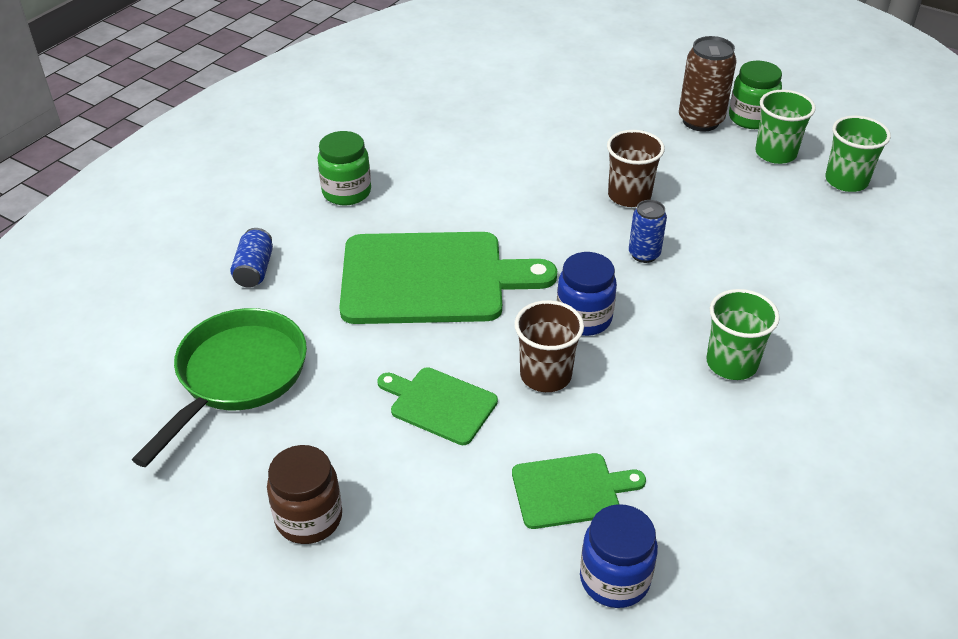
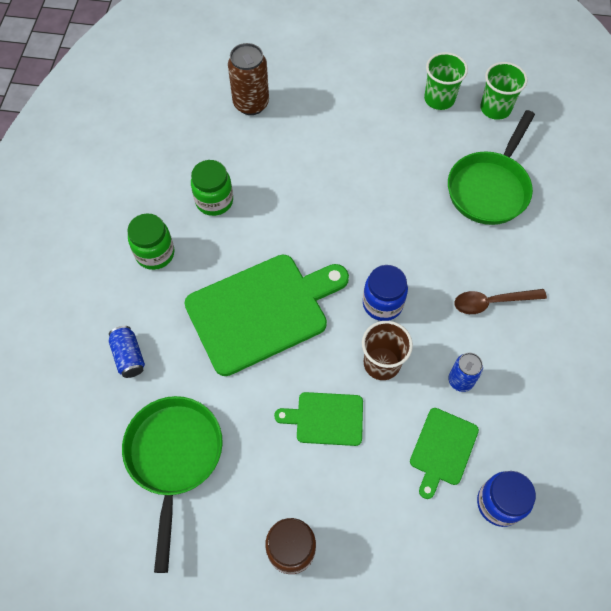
camera: 25 degrees left, 20 degrees up
(570, 490) = (442, 449): green cutting board -> green cutting board turned 150 degrees clockwise
(629, 196) = (359, 178): brown cup -> none
(644, 254) = (395, 229): blue can -> blue can (460, 380)
(700, 121) = (375, 85): brown can -> brown can (251, 104)
(731, 363) = (492, 302): green cup -> brown spoon
(750, 118) = (408, 70): green jar -> green jar (214, 201)
(794, 252) = (489, 188): none -> green pan

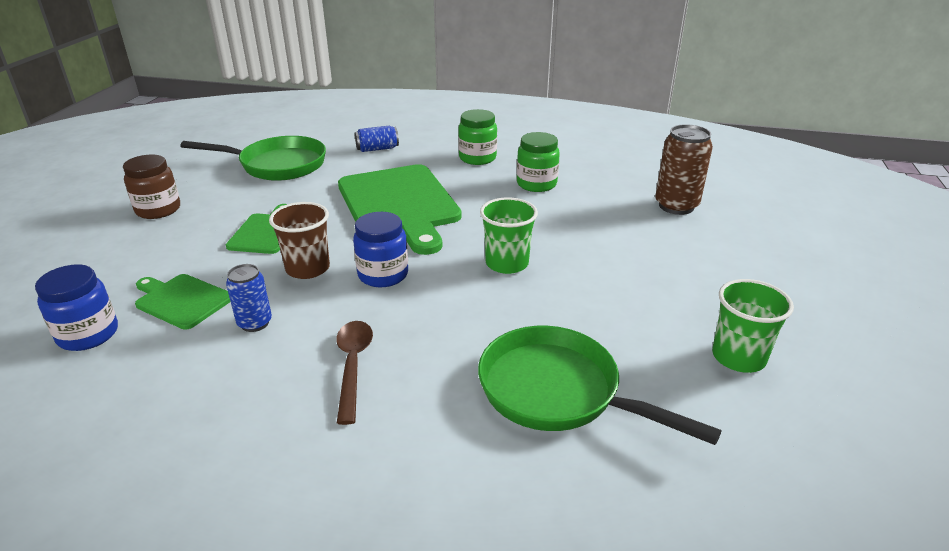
camera: 95 degrees right, 30 degrees down
(495, 108) = (739, 425): green cup -> green cup (507, 263)

